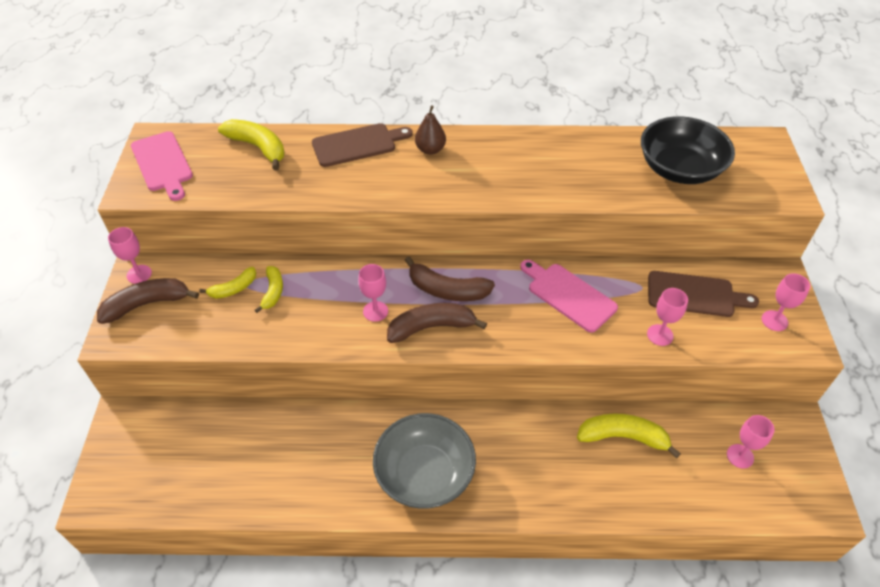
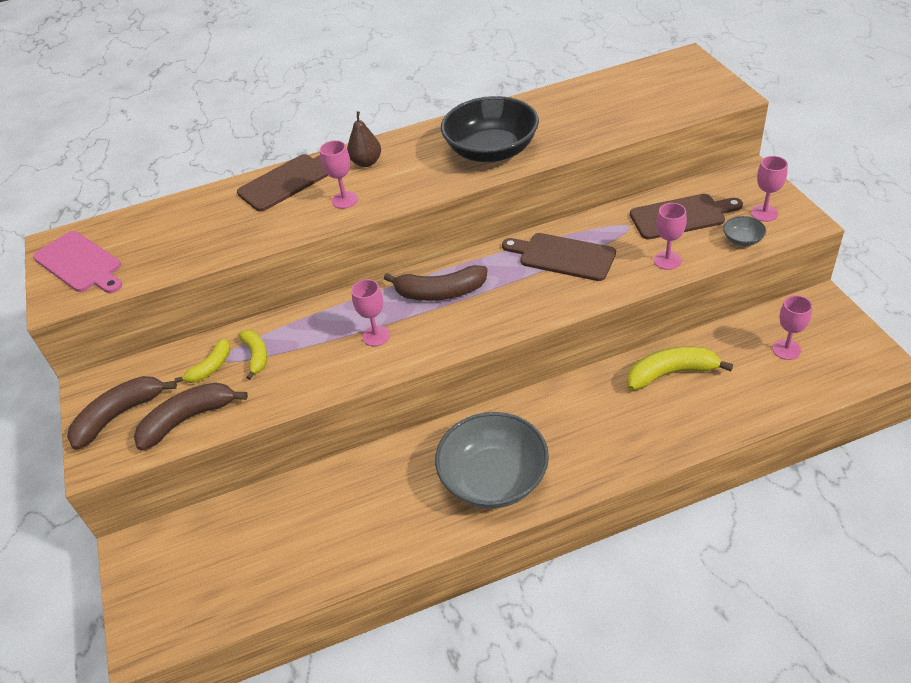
camera: 15 degrees left, 5 degrees down
(139, 274) = (94, 390): pink goblet -> pink goblet (345, 200)
(258, 147) = (180, 216): yellow banana -> none
(431, 327) = (441, 330): brown banana -> brown banana (188, 419)
(568, 295) = (563, 256): pink cutting board -> brown cutting board
(679, 169) = (618, 105): black bowl -> black bowl (491, 151)
(740, 340) = (742, 239): none -> grey bowl

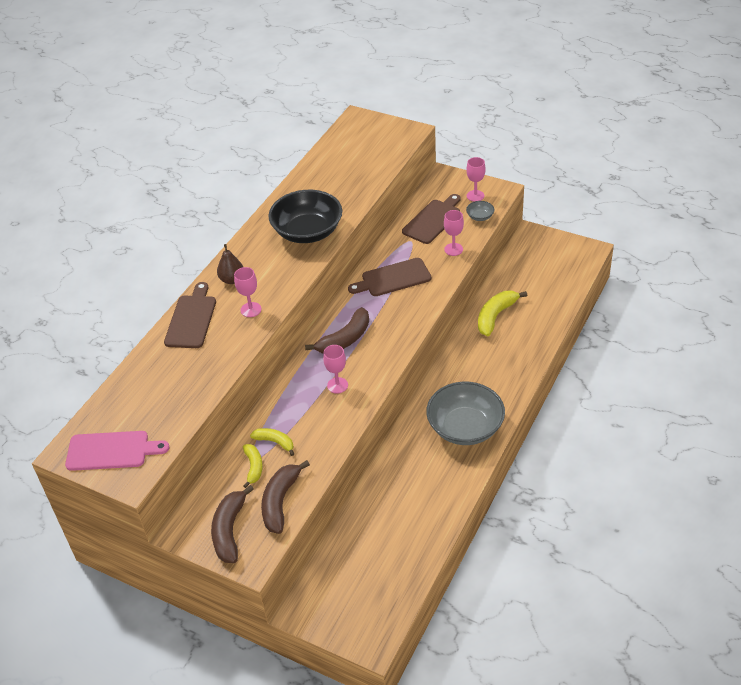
camera: 45 degrees left, 0 degrees up
(786, 349) = (538, 269): pink goblet -> none

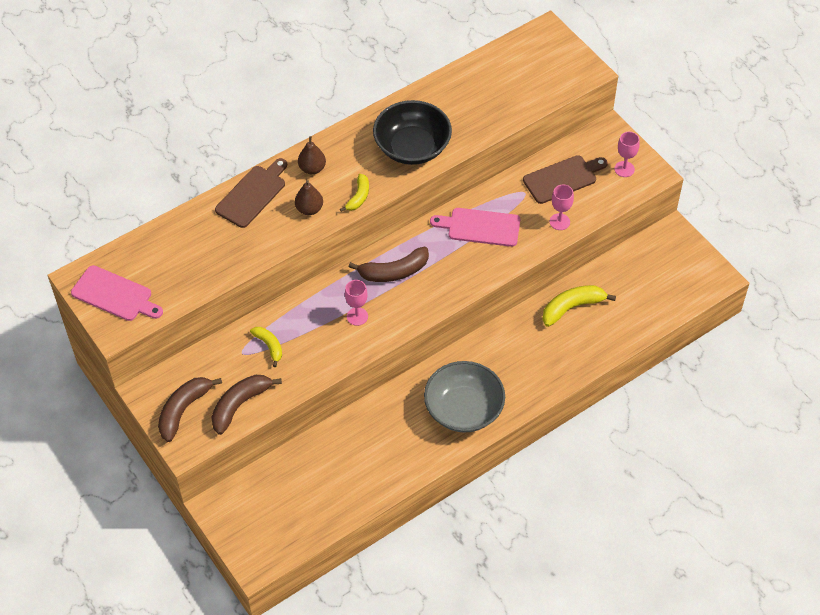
camera: 25 degrees right, 10 degrees up
(251, 309) = (309, 209): pink goblet -> brown pear
(253, 467) = (237, 361): yellow banana -> yellow banana (358, 197)
(393, 278) = (480, 227): brown cutting board -> pink cutting board
(480, 217) = (611, 196): grey bowl -> none

